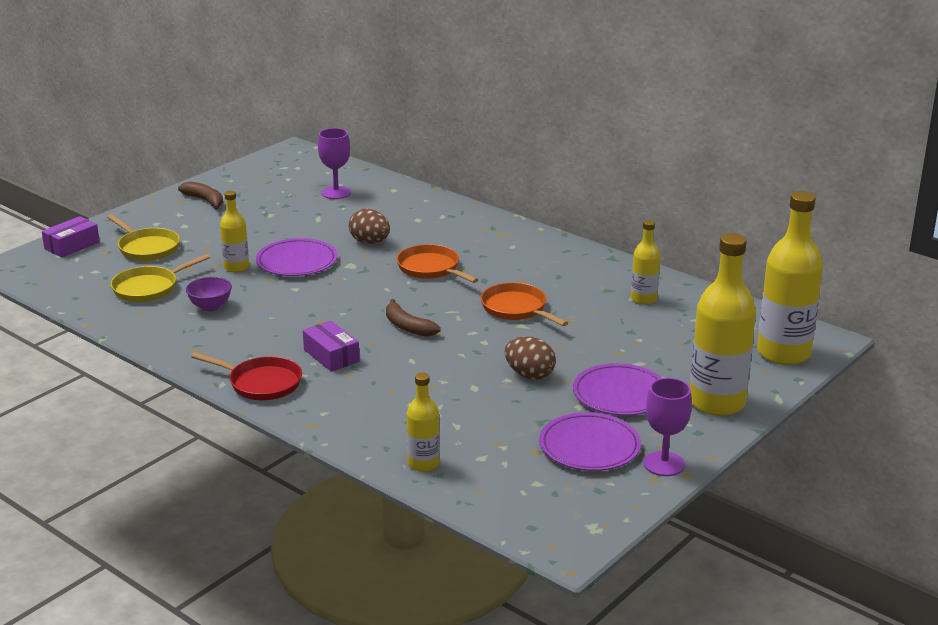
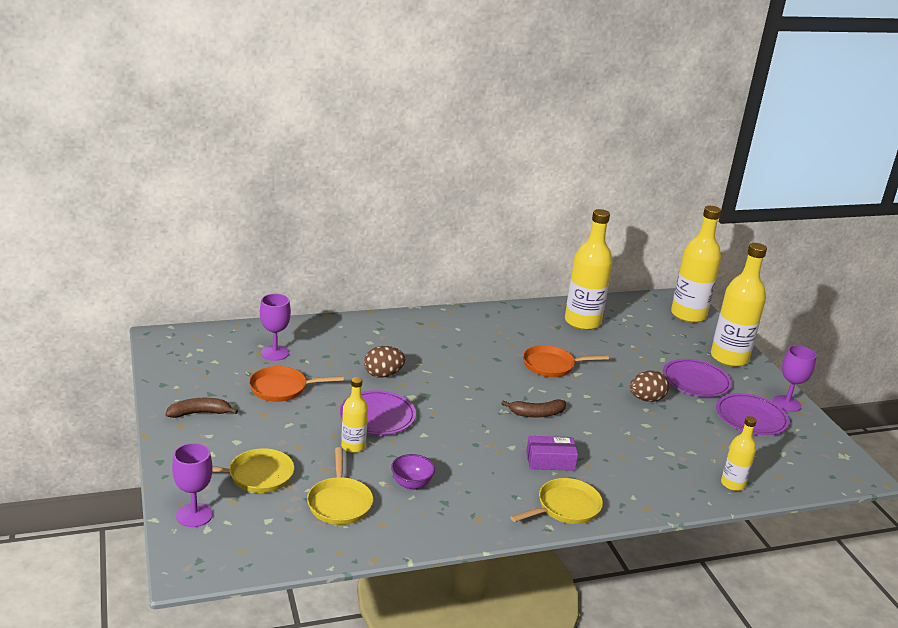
camera: 60 degrees left, 0 degrees up
(72, 245) = (194, 515): purple box -> purple goblet
(261, 383) = (565, 507): red pan -> yellow pan
(431, 268) = (456, 369): orange pan -> orange pan (282, 388)
(643, 299) = (582, 322): yellow bottle -> yellow bottle, size x1.90

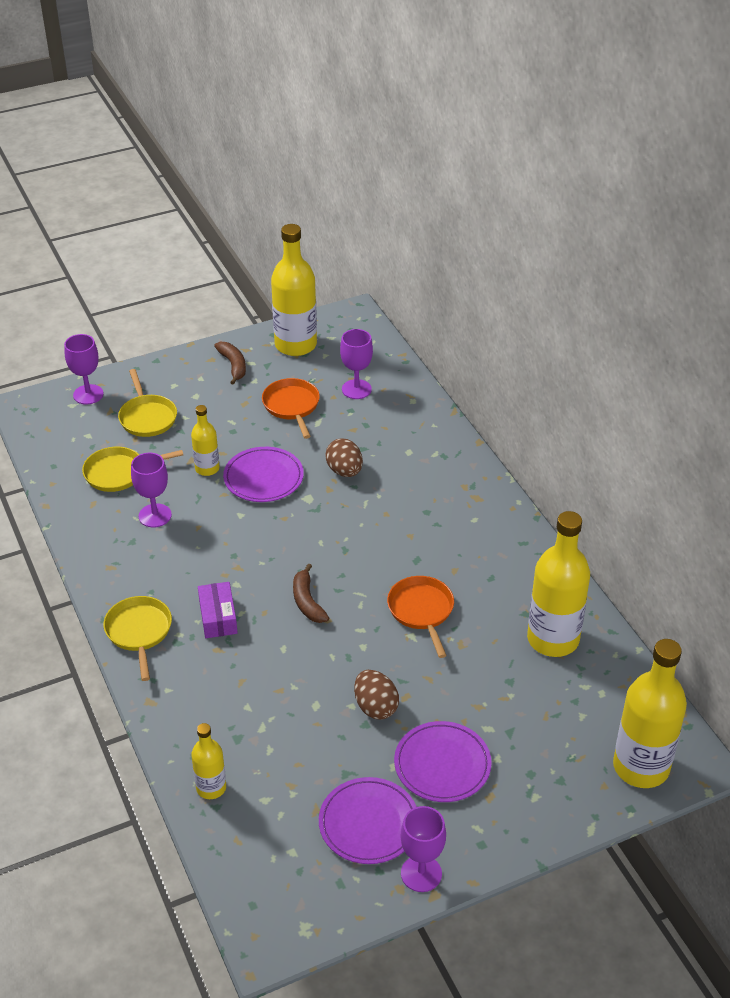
camera: 85 degrees right, 15 degrees up
(411, 484) = (155, 515): purple bowl -> purple goblet
(565, 507) = (139, 632): yellow pan -> yellow pan turned 150 degrees counterclockwise
(729, 358) = (526, 811): yellow bottle -> yellow bottle (295, 345)

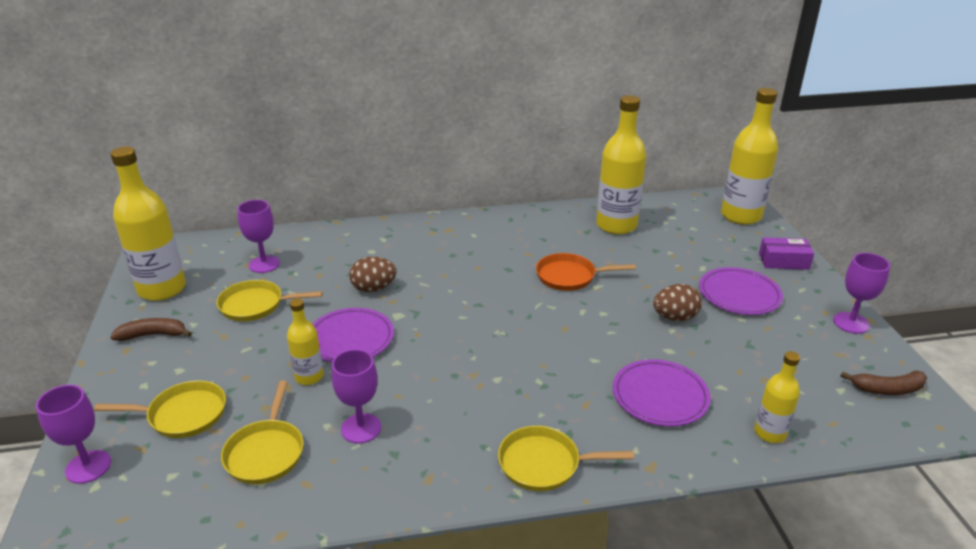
camera: 75 degrees left, 10 degrees down
(218, 617) = (540, 398): purple box -> purple box (783, 261)
(292, 406) = (255, 305): orange pan -> yellow pan
(307, 601) = (537, 336): brown banana -> brown banana (887, 389)
(368, 823) = (803, 341): purple plate -> purple plate (660, 396)

